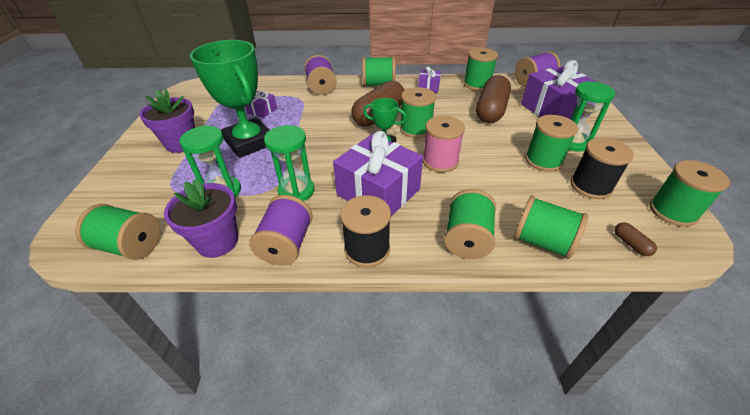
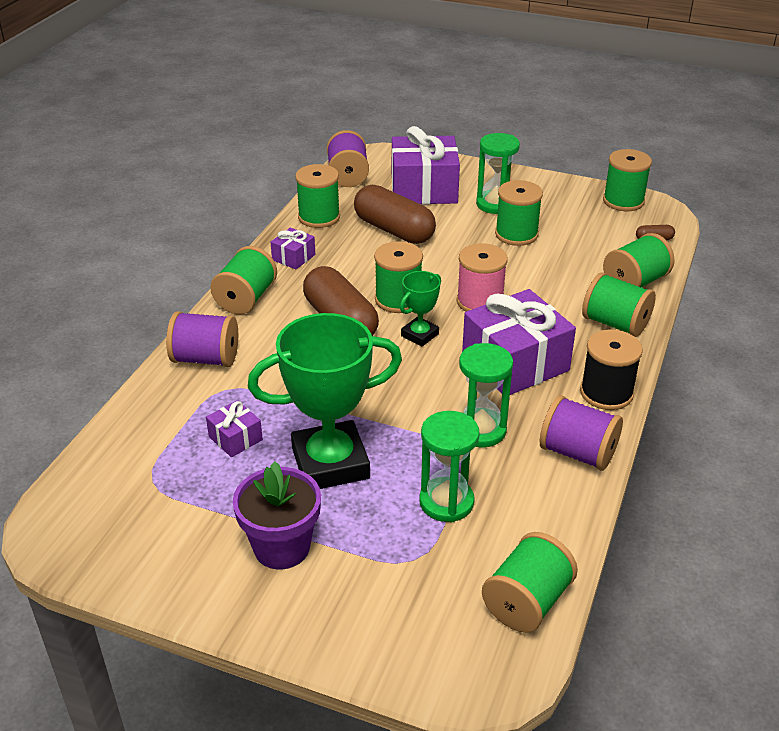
camera: 70 degrees left, 5 degrees down
(217, 241) = (550, 513): purple flower pot -> none
(590, 186) = (571, 225): black spool -> none

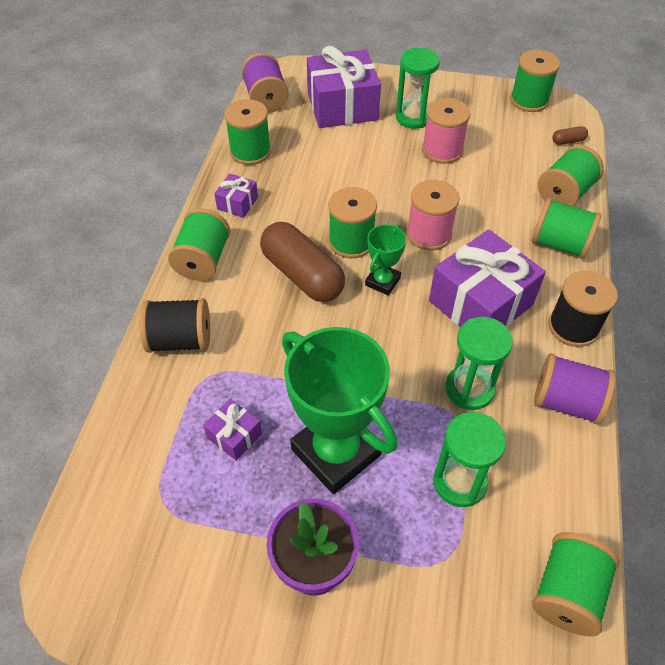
camera: 10 degrees left, 15 degrees up
(206, 359) = (180, 340): purple spool -> black spool
(330, 463) = (336, 452): green trophy -> green trophy turned 75 degrees clockwise
(394, 230) = (326, 159): brown capsule -> none
(516, 234) = (442, 150): green spool -> pink spool

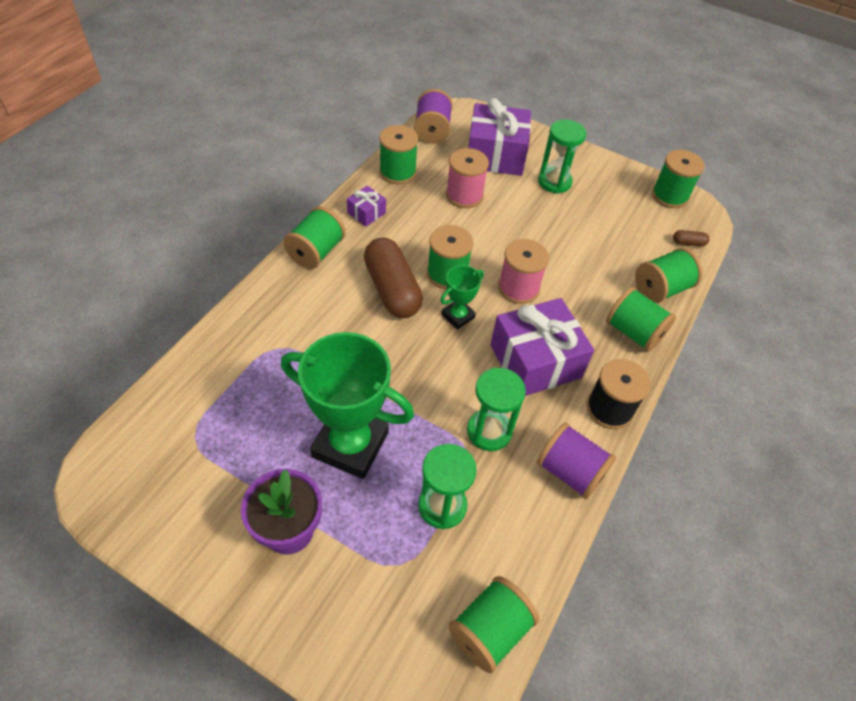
camera: 15 degrees right, 0 degrees up
(180, 340) = (268, 312): black spool -> none
(234, 436) = (275, 403): purple gift -> none
(336, 452) = (350, 445): green trophy -> green trophy turned 45 degrees counterclockwise
(442, 150) = (566, 218): pink spool -> pink spool (464, 195)

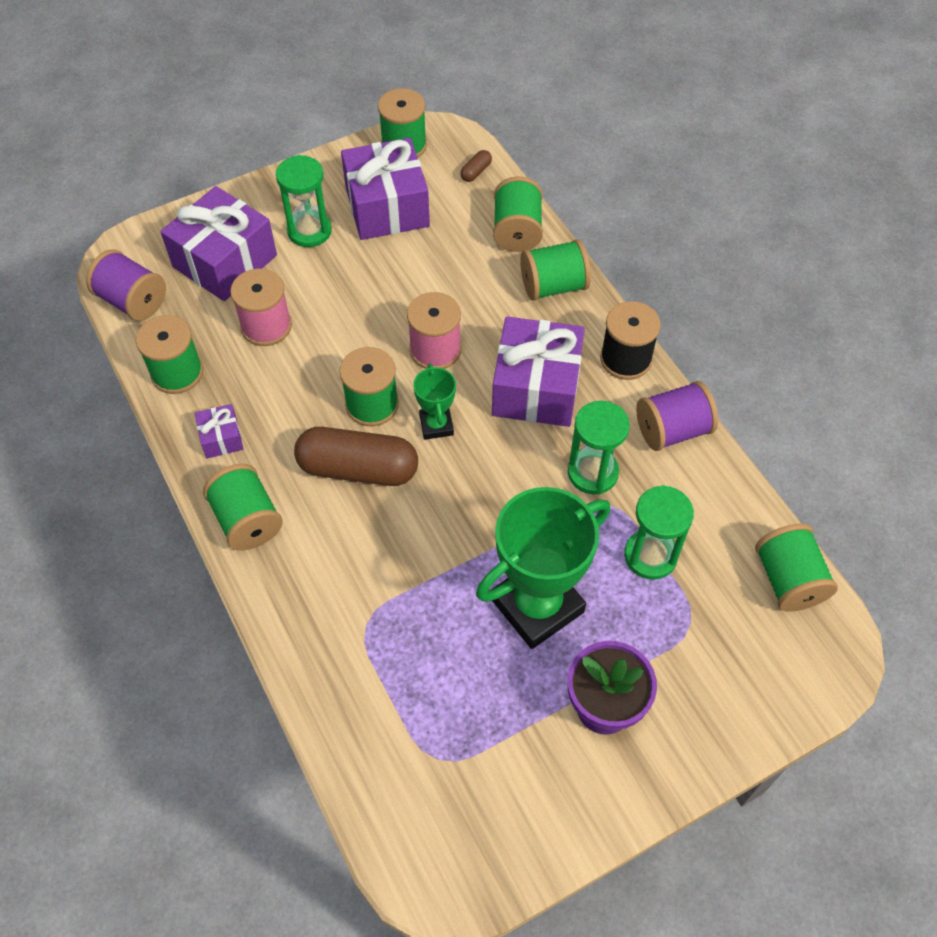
camera: 55 degrees left, 5 degrees up
(610, 210) = (387, 207): none -> purple gift

